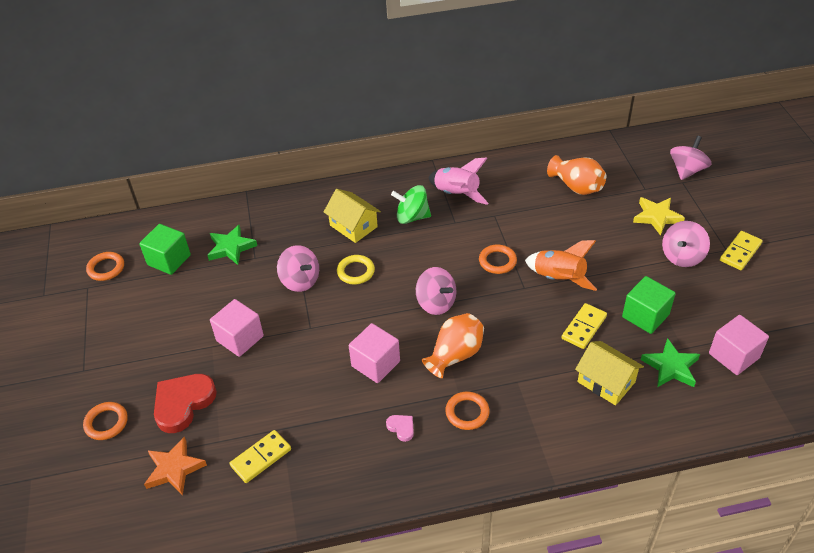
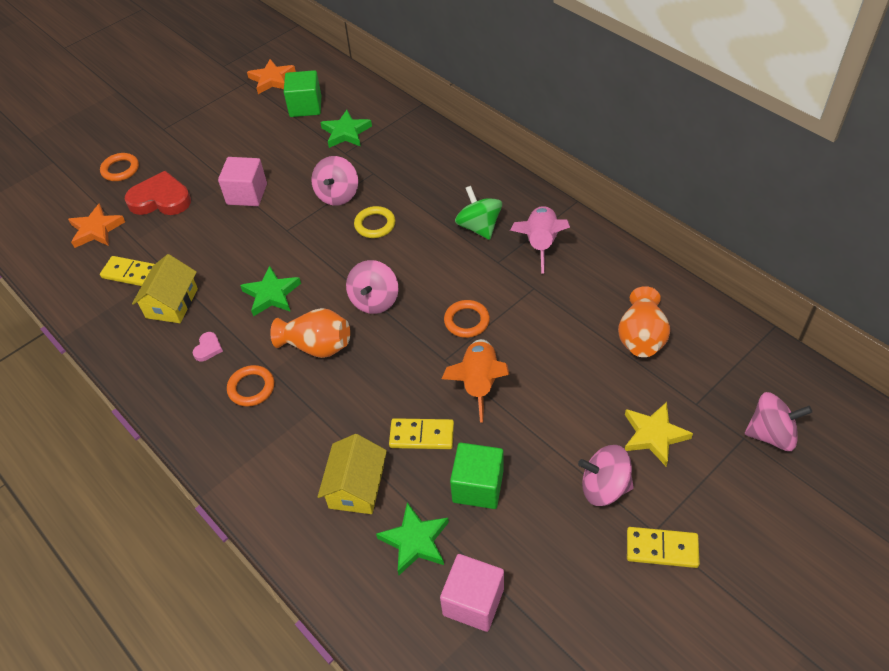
camera: 60 degrees right, 5 degrees up
(106, 268) = (272, 79): orange ring -> orange star
(353, 226) = (433, 193): yellow house -> yellow house (172, 303)
(375, 364) = (271, 294): pink cube -> green star

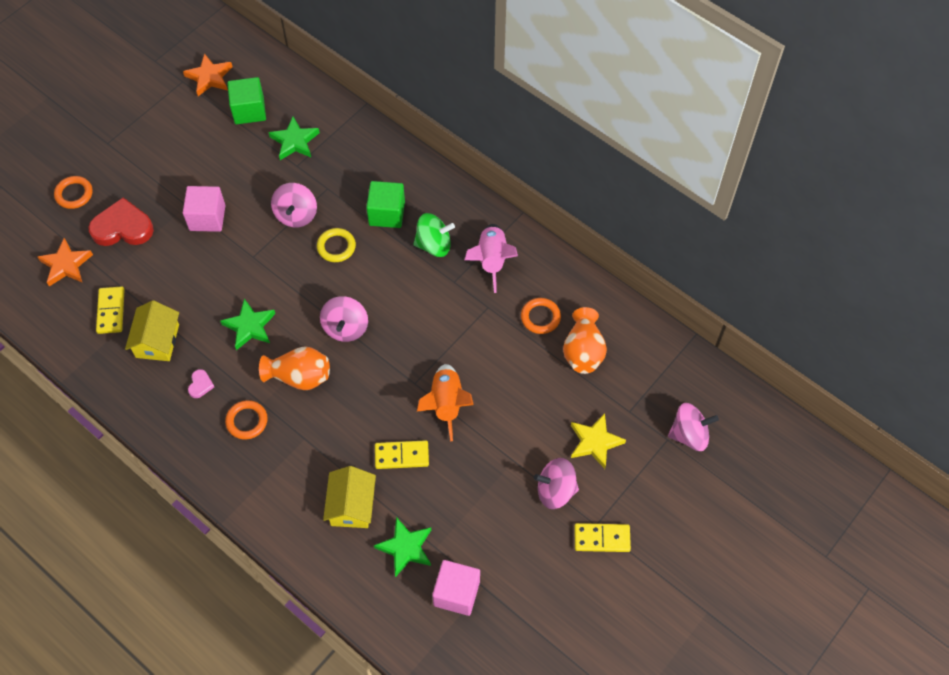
camera: 10 degrees left, 10 degrees up
(131, 273) = (111, 311): yellow domino -> yellow domino turned 75 degrees clockwise
(466, 321) = (431, 344): orange ring -> orange ring (540, 317)
(478, 486) = (452, 497): green cube -> green cube (387, 213)
(479, 227) = (434, 245): green spinning top -> green spinning top turned 120 degrees clockwise

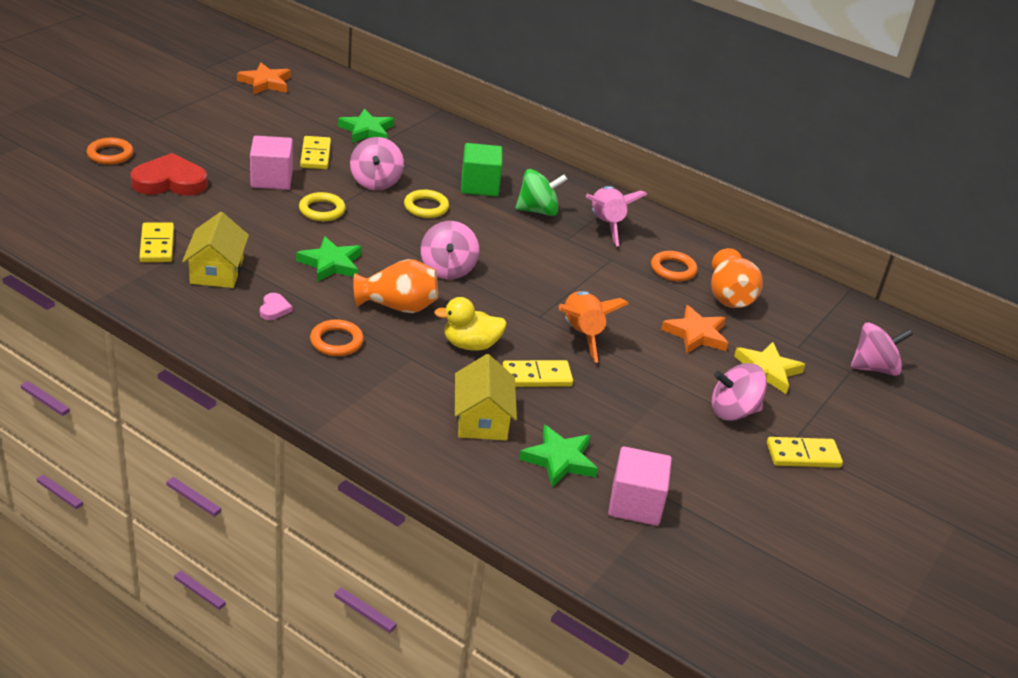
camera: 10 degrees left, 25 degrees down
(66, 265) = (100, 207): orange star -> orange star (696, 334)
(247, 181) = (315, 155): none -> yellow domino
(247, 257) = (322, 210): none -> yellow ring
(249, 110) = (312, 107): green cube -> none
(353, 420) = (470, 345): none -> yellow duck

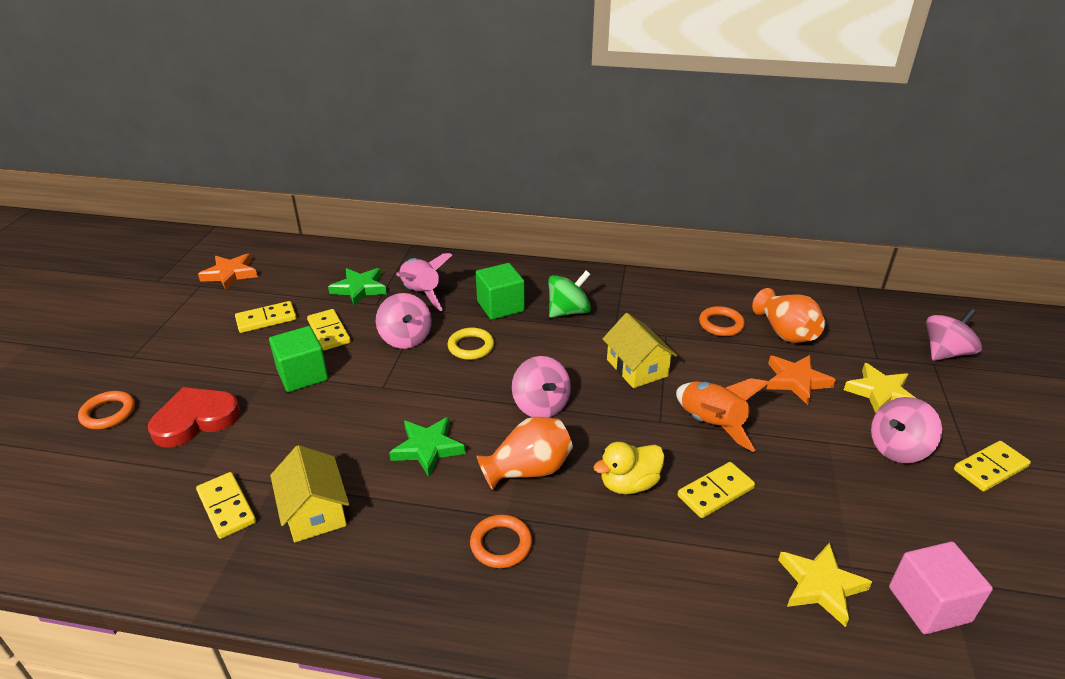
camera: 20 degrees left, 0 degrees up
(271, 128) = (266, 319): none -> yellow domino
(271, 179) = (302, 375): pink cube -> green cube
(274, 309) = (408, 533): pink heart -> none
(322, 210) = (376, 390): yellow ring -> none
(482, 419) = (712, 572): yellow house -> yellow house (637, 368)
(559, 460) = (820, 586): green star -> yellow star
(606, 225) = (633, 303): pink rocket -> pink rocket (421, 294)

